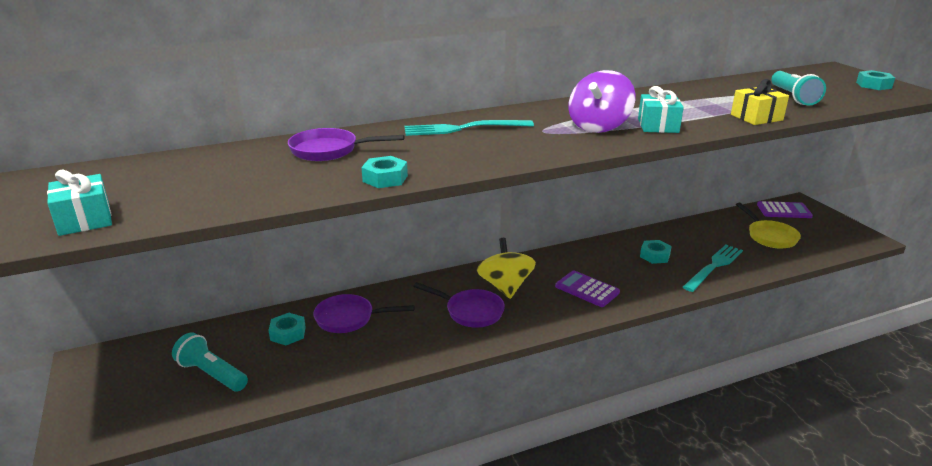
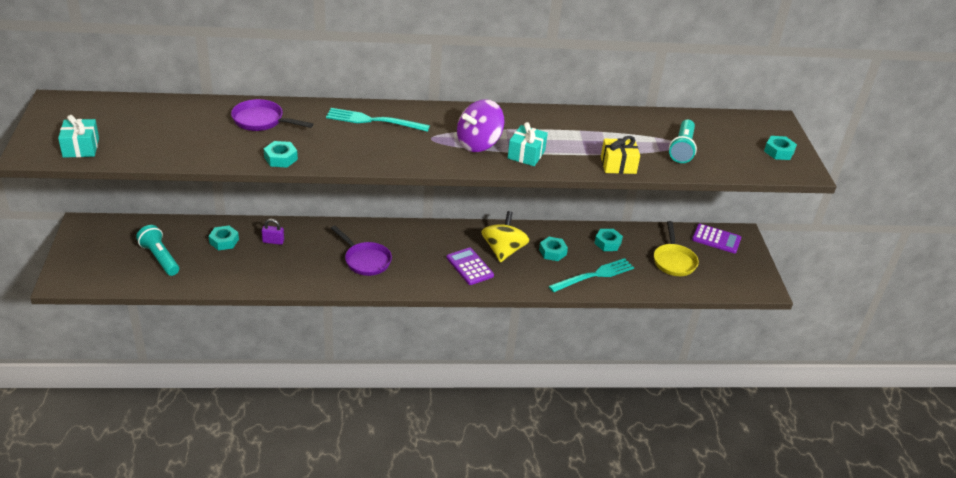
camera: 15 degrees right, 10 degrees up
(349, 318) = (273, 241): purple pan -> purple padlock
(505, 287) = (407, 247): yellow spinning top -> yellow spinning top (503, 251)
(696, 236) = (607, 243): none -> turquoise nut

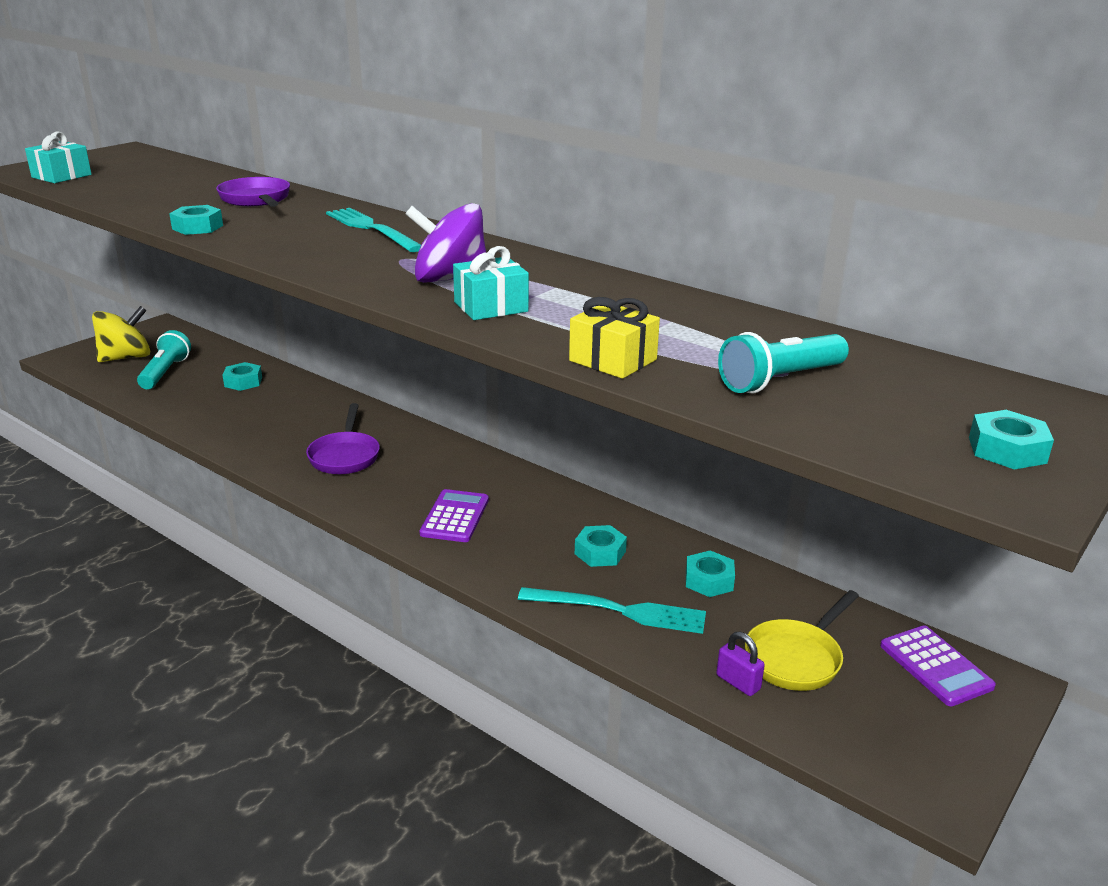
camera: 45 degrees right, 10 degrees down
(273, 241) = (287, 400): purple padlock -> purple padlock (738, 682)
(503, 251) = (530, 520): yellow spinning top -> yellow spinning top (126, 357)

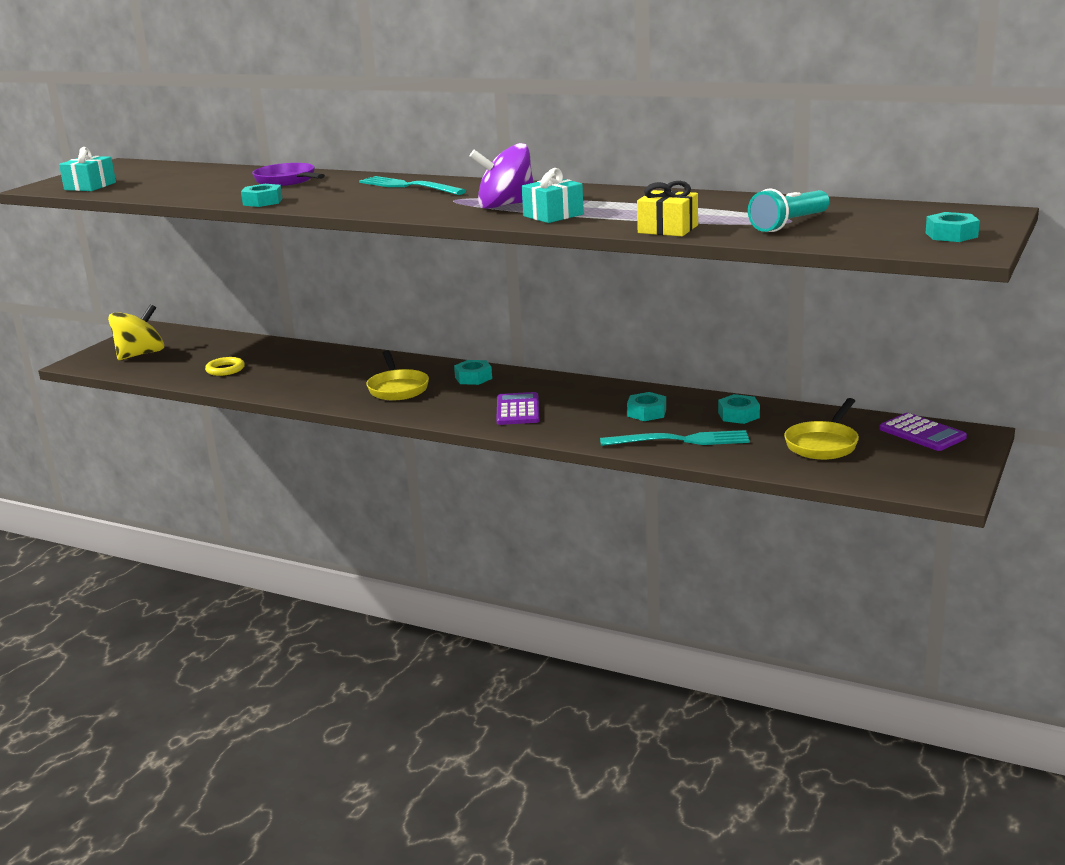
camera: 10 degrees left, 5 degrees down
(165, 372) = (187, 359): turquoise flashlight -> none
(191, 394) = (225, 369): none -> yellow ring
(243, 382) = (266, 356): turquoise nut -> turquoise nut (473, 378)
(345, 456) = (397, 388): purple pan -> yellow pan
(738, 682) = (788, 462): purple padlock -> none

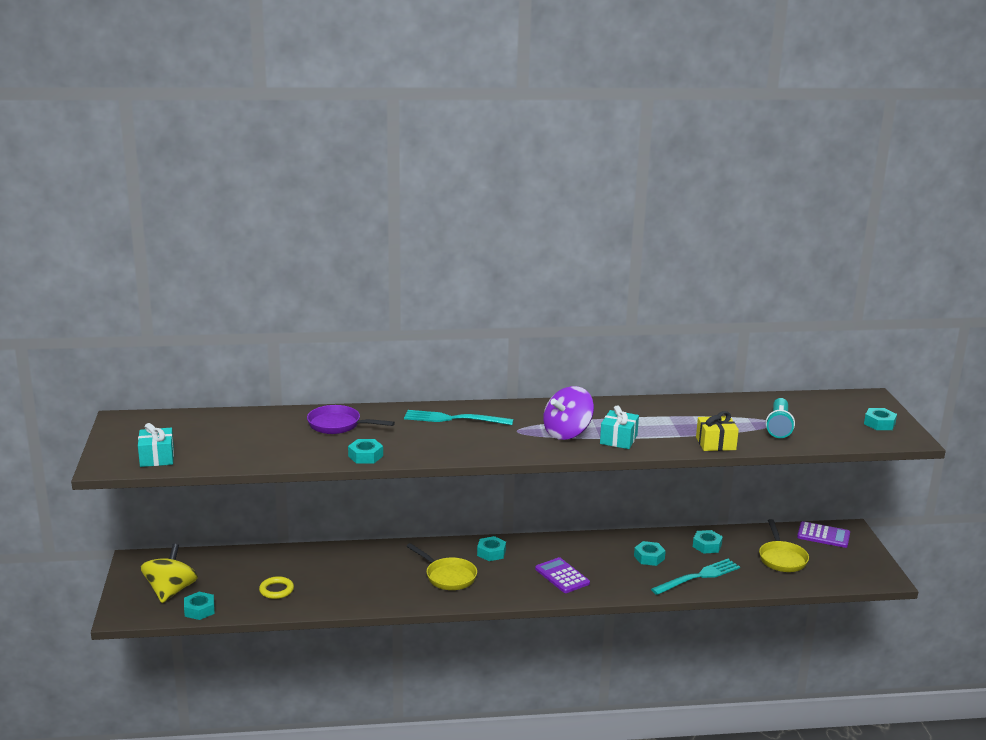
camera: 35 degrees left, 0 degrees up
(140, 371) = (199, 610): none -> turquoise nut

